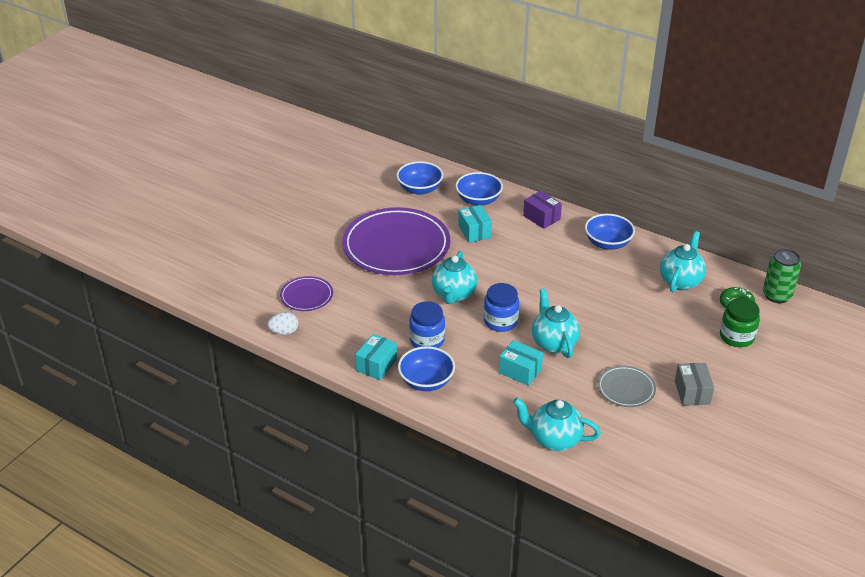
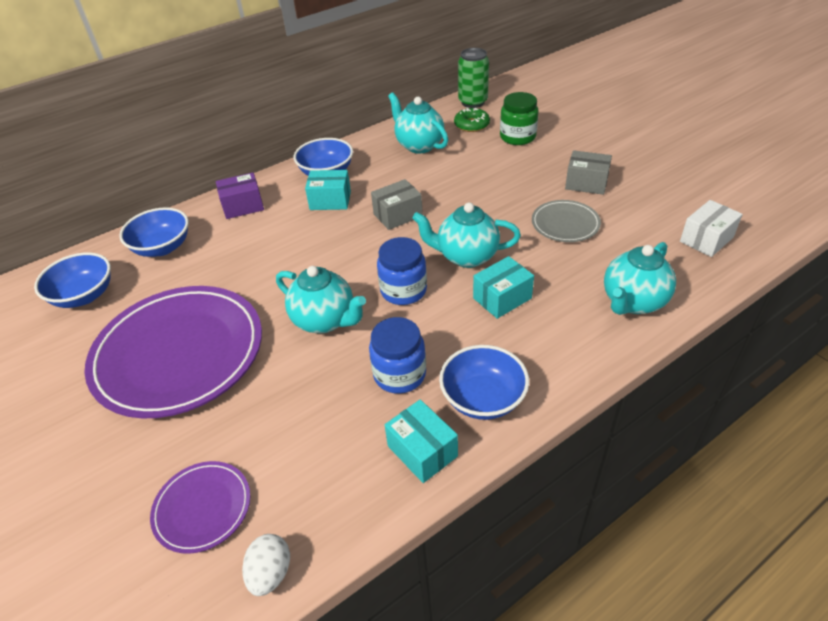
camera: 65 degrees left, 5 degrees up
(474, 231) = (218, 267): turquoise box -> turquoise box (330, 200)
(579, 296) = (398, 215): none -> grey box
(657, 476) = (706, 239): none -> white box

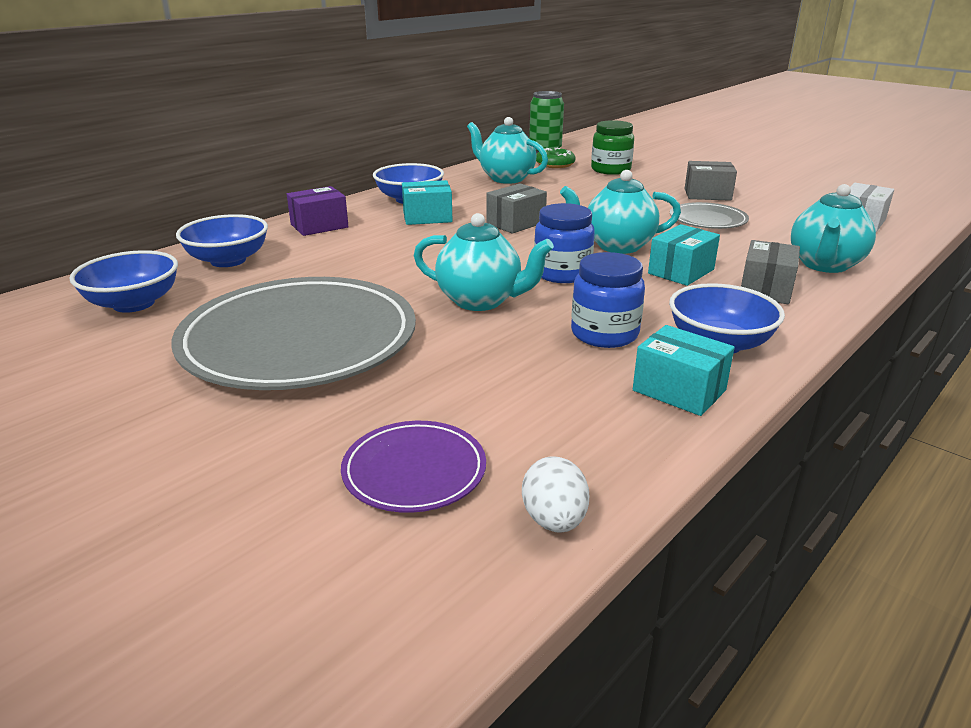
camera: 15 degrees left, 15 degrees down
(179, 354) = (299, 340): purple plate -> grey plate
(561, 331) = (766, 289): none -> grey box

